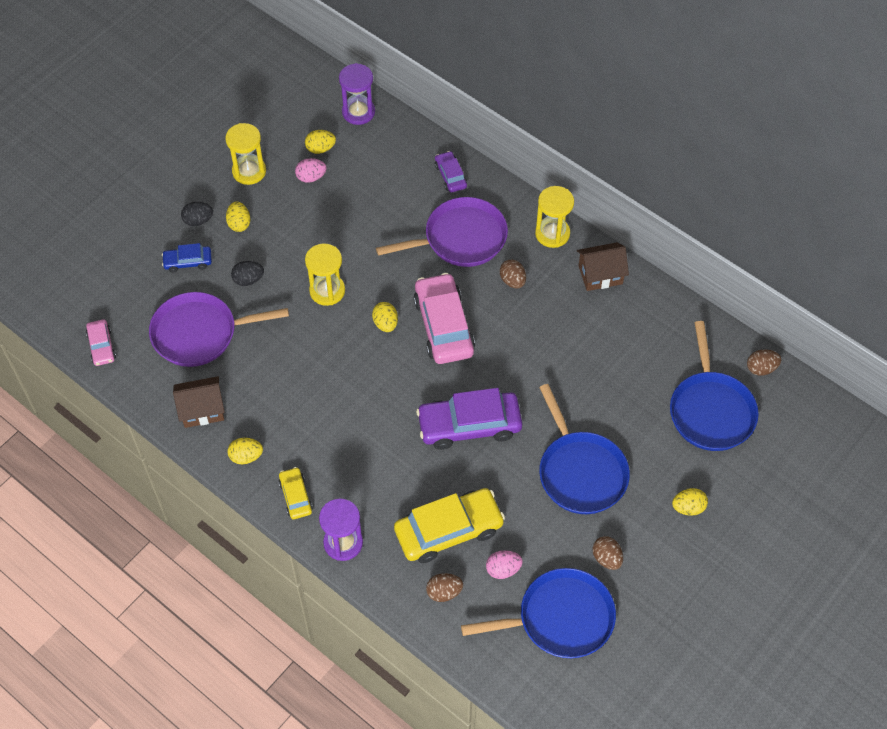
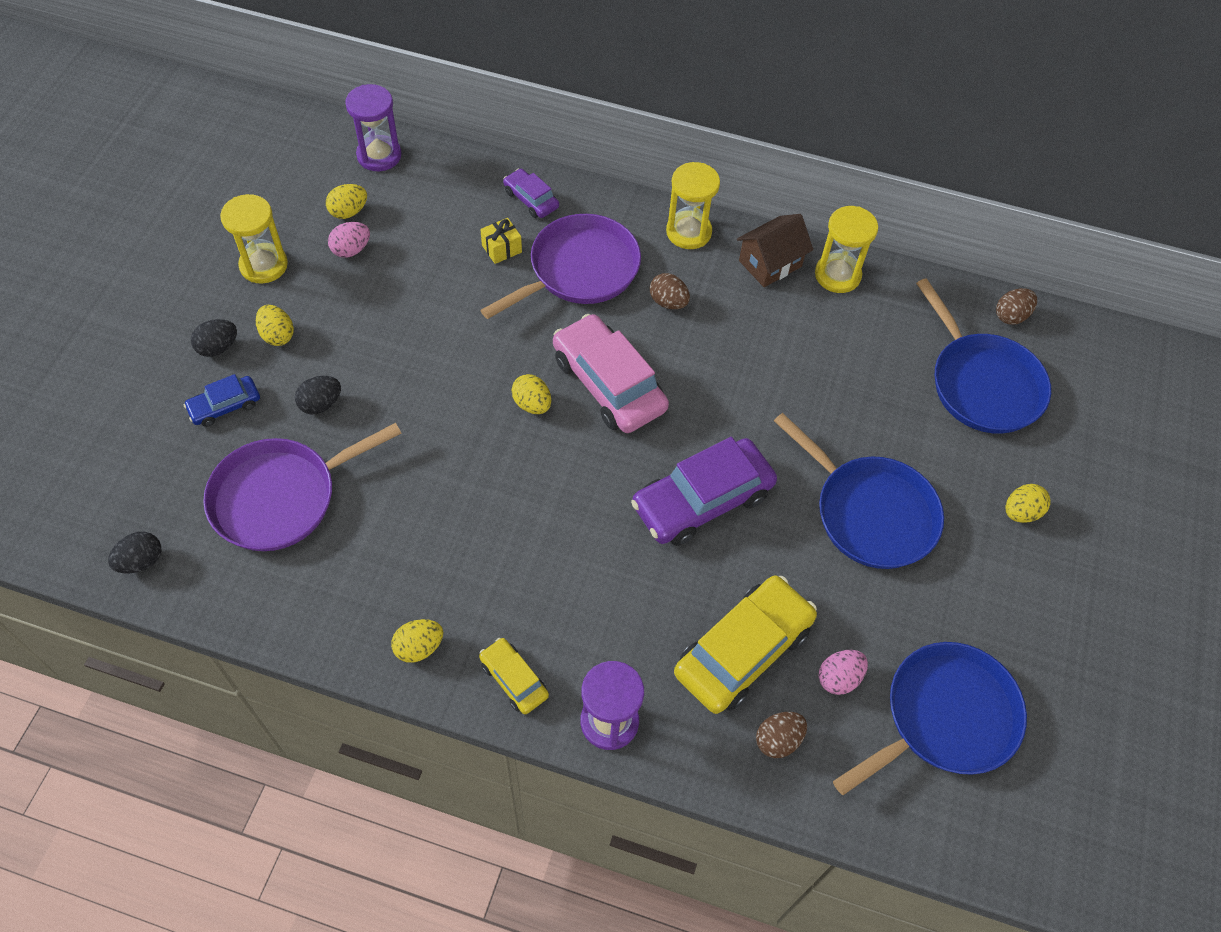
camera: 25 degrees left, 0 degrees up
(101, 346) = (141, 561): pink car -> black egg
(202, 410) = (328, 603): brown house -> none
(327, 291) = (435, 386): yellow hourglass -> yellow hourglass (837, 275)
(413, 207) = (501, 249): none -> yellow gift
(606, 558) = (959, 614): brown egg -> none

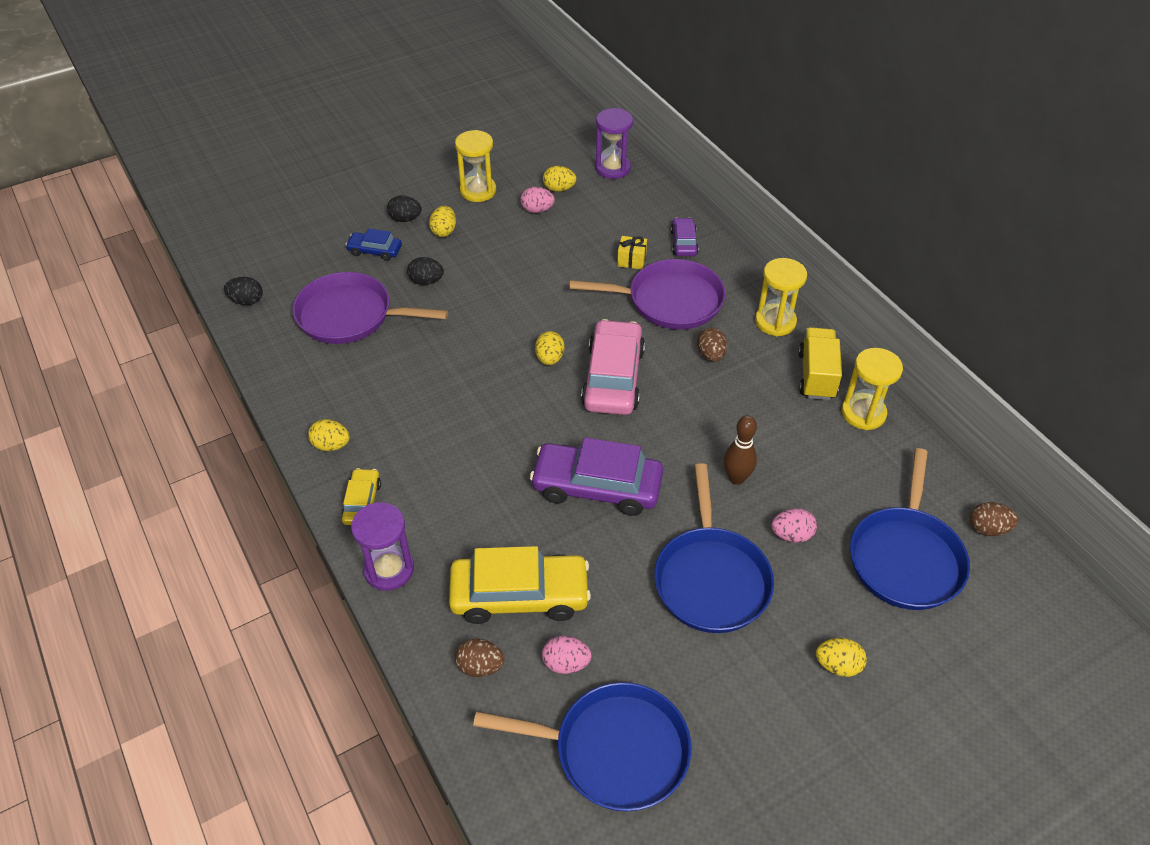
camera: 45 degrees right, 10 degrees down
(770, 264) = (816, 375): brown house -> yellow truck
(802, 407) = (736, 478): none -> brown bowling pin
(889, 427) = (791, 535): none -> pink egg

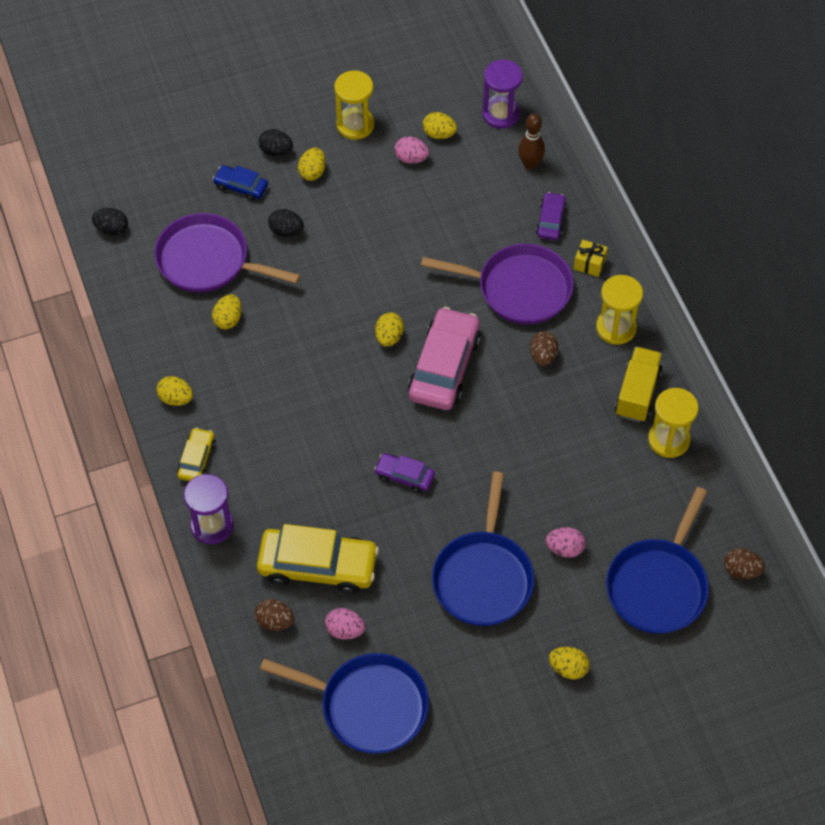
camera: 10 degrees right, 10 degrees up
(378, 364) = (228, 319): none -> yellow egg
(597, 487) = (404, 476): purple car -> purple car, size x0.51
(631, 260) = (493, 235): yellow gift -> yellow gift (589, 264)
(736, 478) = (531, 487): brown bowling pin -> brown bowling pin (530, 164)

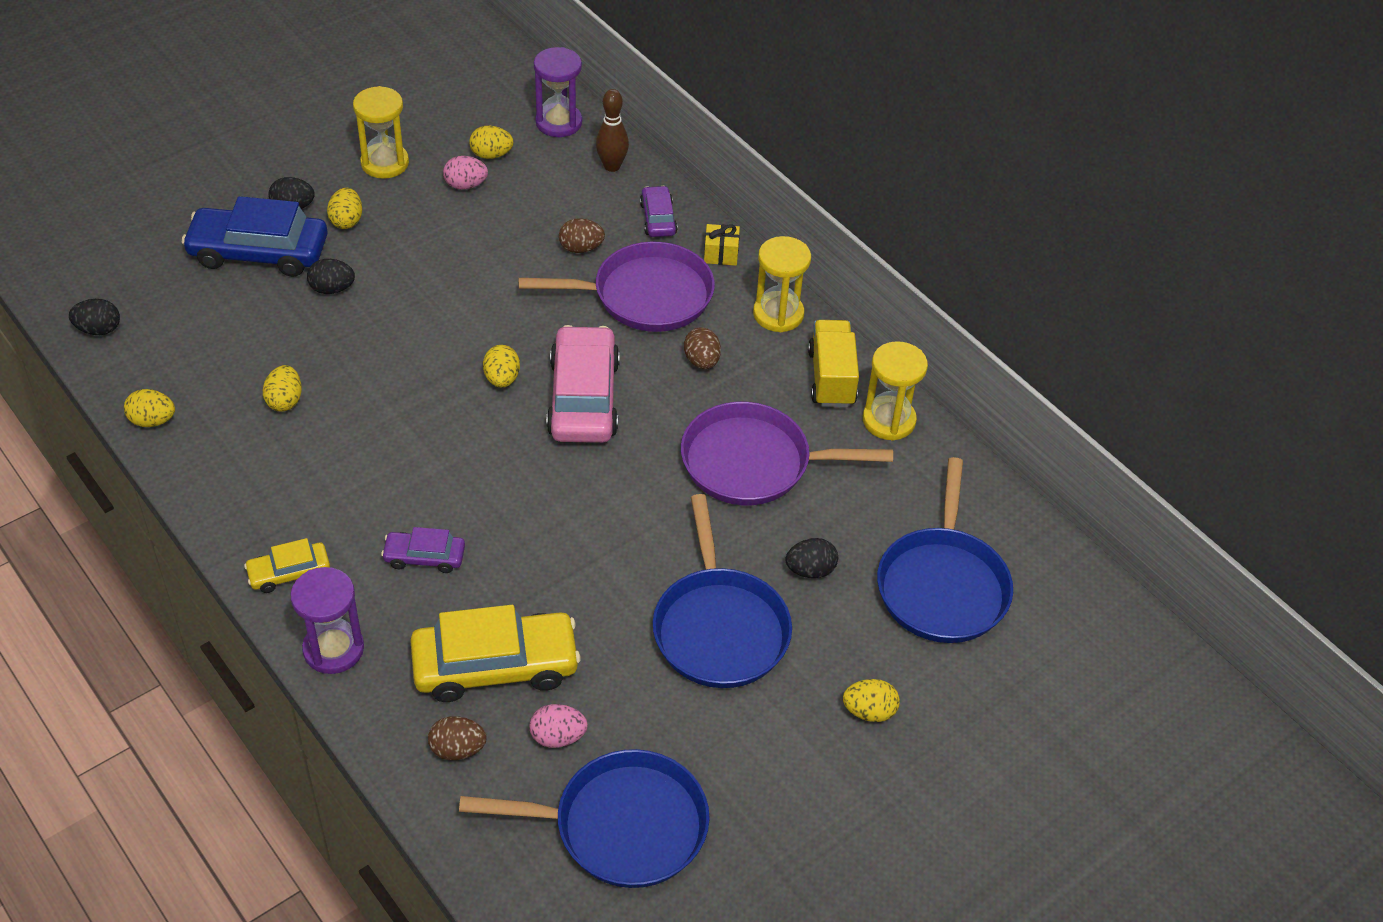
camera: 20 degrees left, 10 degrees down
(176, 398) = (239, 506): yellow egg -> yellow egg (152, 421)
(197, 459) = (289, 573): yellow car -> yellow car turned 105 degrees counterclockwise
(208, 260) = (238, 340): purple pan -> purple pan (752, 463)
(241, 186) = (259, 252): blue car -> blue car, size x1.96
(404, 476) = (575, 532): purple car -> purple car (424, 557)
(565, 548) = (810, 570): pink egg -> black egg
(741, 570) = (1035, 545): brown egg -> brown egg (581, 248)

